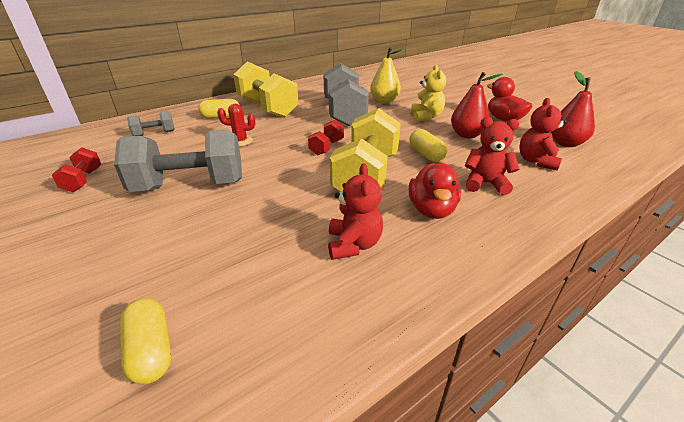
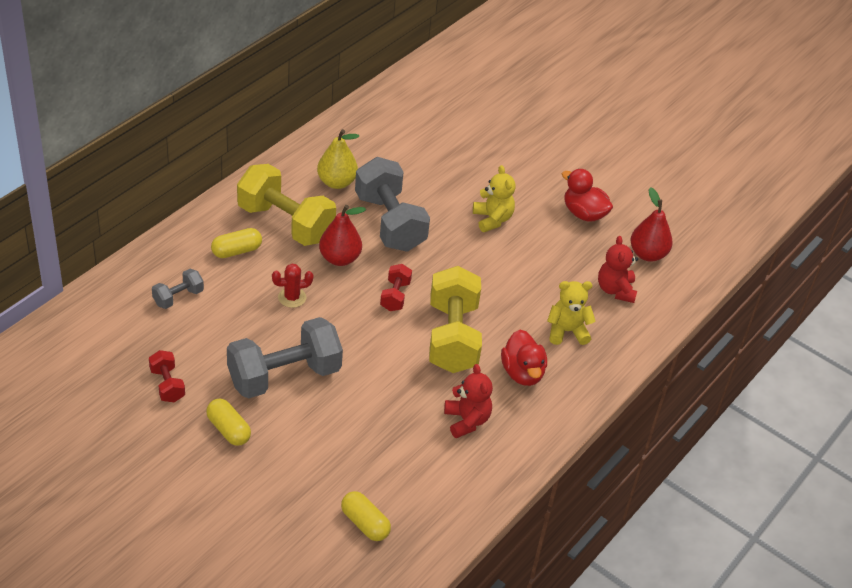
camera: 20 degrees left, 10 degrees up
(384, 101) = (432, 187): yellow pear -> yellow pear (337, 182)
(426, 154) = (504, 293): yellow capsule -> yellow capsule (228, 430)
(467, 135) = (543, 252): red pear -> red pear (340, 258)
(485, 183) = (567, 331): red teddy bear -> yellow teddy bear

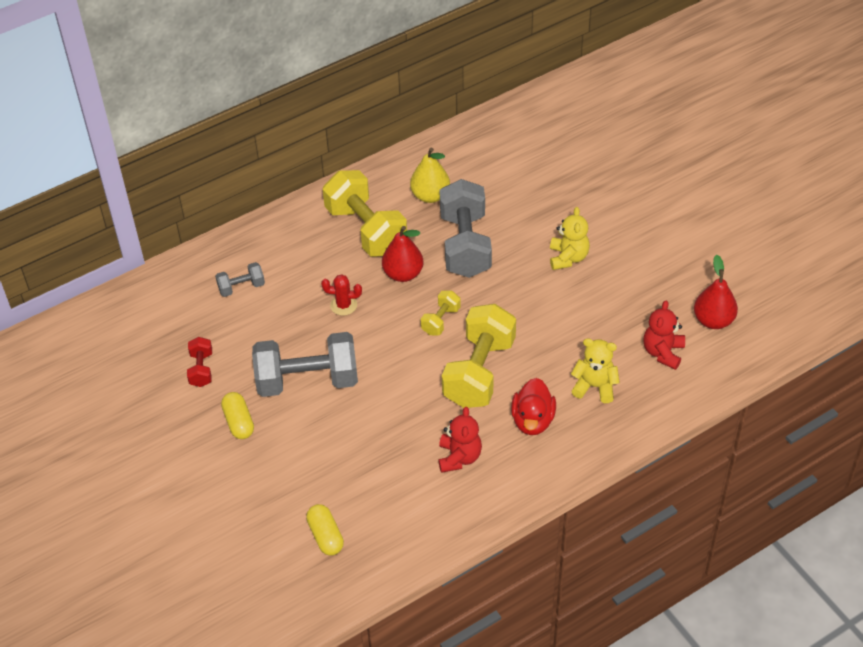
camera: 25 degrees right, 5 degrees up
(236, 251) = (310, 250): yellow capsule -> none
(395, 296) = (441, 320): red dumbbell -> yellow dumbbell
(584, 213) = (664, 266): red duck -> none

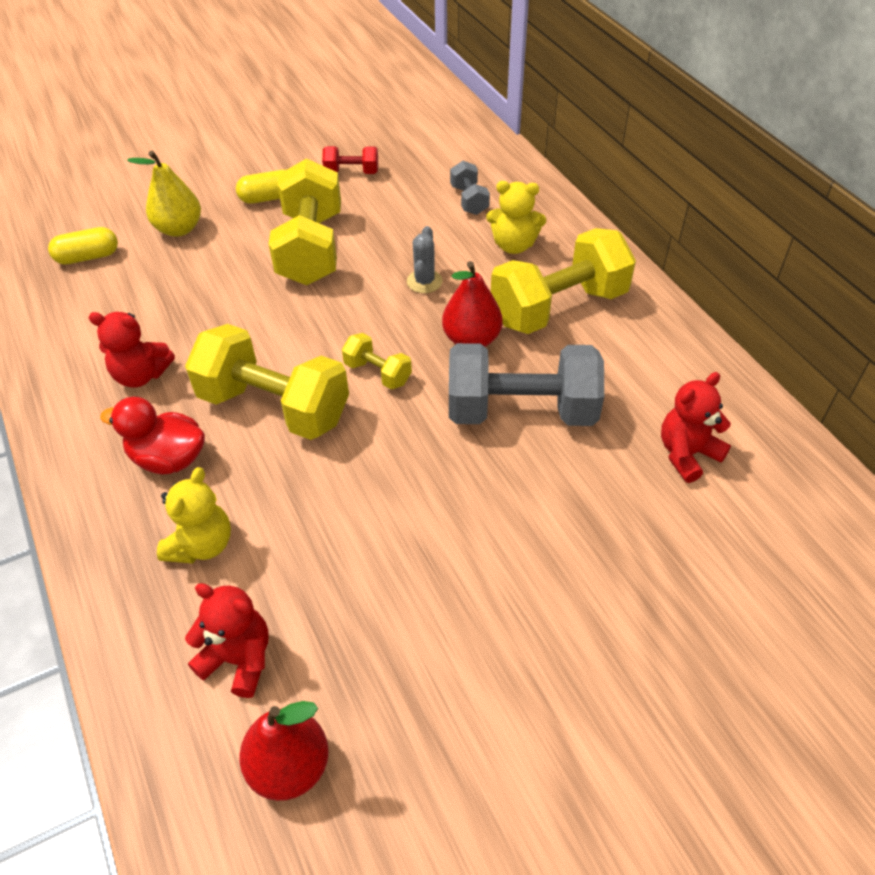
camera: 95 degrees right, 0 degrees up
(307, 381) = (311, 248): grey dumbbell -> yellow dumbbell
(343, 305) = (424, 281): red cactus -> grey cactus
(430, 195) = (627, 378): yellow pear -> yellow pear (179, 229)
(488, 171) = (687, 454): none -> red teddy bear
(568, 257) = (480, 543): yellow teddy bear -> yellow teddy bear (514, 245)

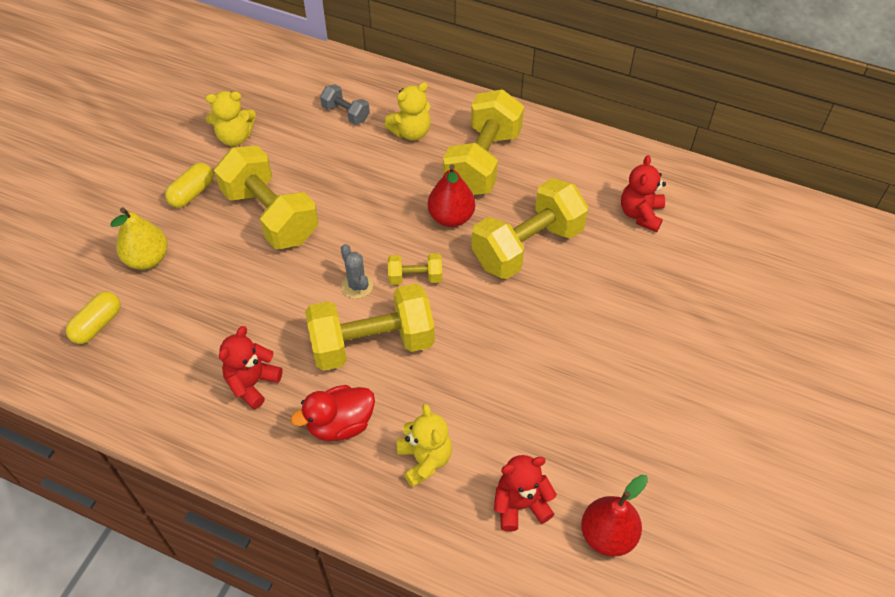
camera: 40 degrees left, 5 degrees up
(141, 375) = (252, 383): red teddy bear -> red teddy bear turned 150 degrees clockwise
(352, 172) = (235, 137): red dumbbell -> yellow teddy bear
(424, 281) = (378, 194): grey cactus -> grey cactus (357, 286)
(521, 411) = (527, 246): grey dumbbell -> yellow dumbbell

